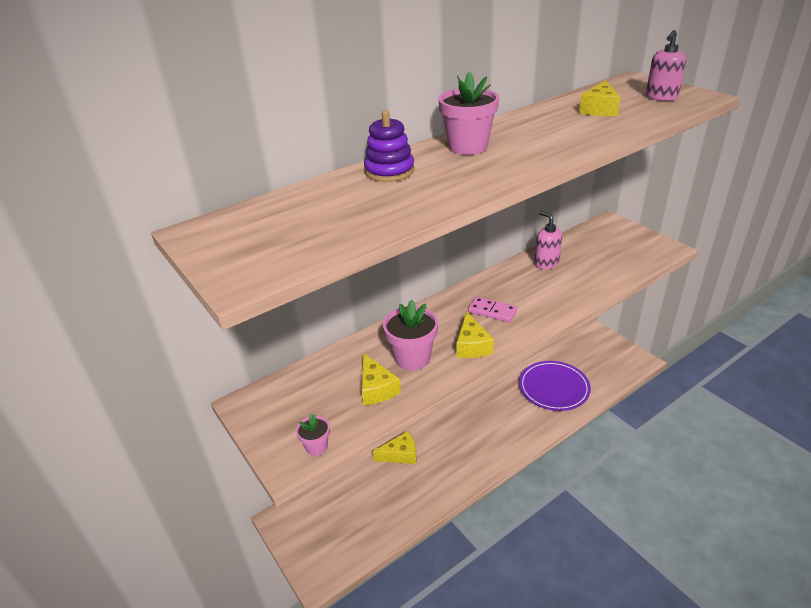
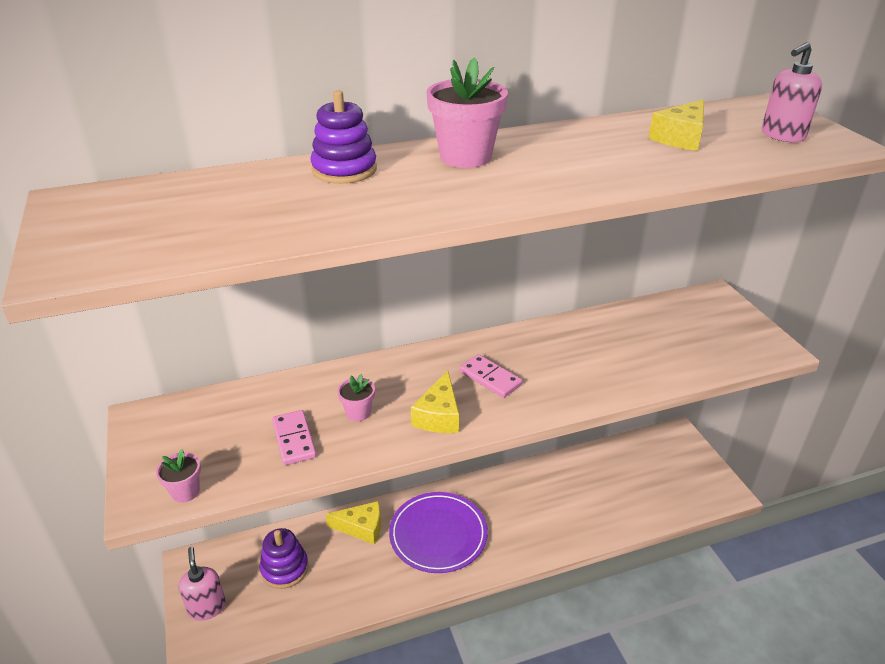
camera: 15 degrees right, 0 degrees up
(356, 500) = (284, 568): none -> purple stacking toy
(376, 388) = (294, 439): yellow cheese -> pink domino
(412, 358) = (358, 413): pink flower pot -> pink flower pot, size x0.53
(546, 263) = (597, 332): pink soap dispenser -> pink soap dispenser (207, 607)
(554, 388) = (591, 497): purple plate -> purple plate (438, 534)

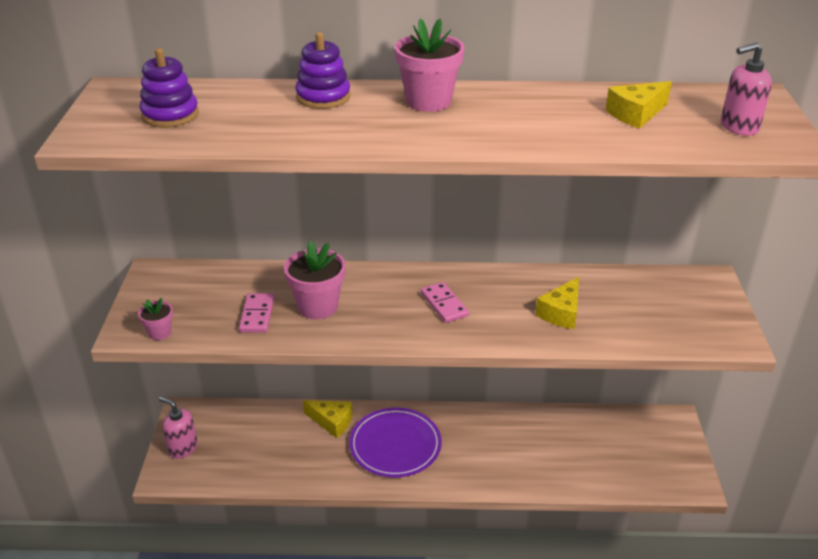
camera: 20 degrees right, 0 degrees up
(207, 607) = (183, 448): pink soap dispenser -> pink soap dispenser turned 60 degrees counterclockwise
(284, 568) = (255, 436): purple stacking toy -> purple stacking toy (170, 115)
(358, 413) = (318, 306): pink flower pot -> pink flower pot, size x1.87
(439, 415) = (382, 324): yellow cheese -> yellow cheese (561, 312)

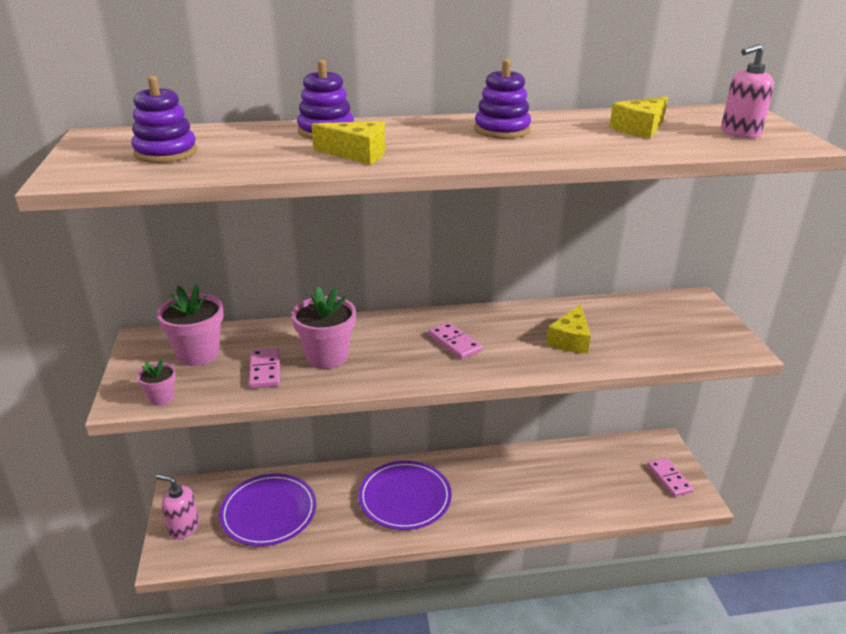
camera: 10 degrees left, 5 degrees down
(263, 443) = (269, 512): none -> purple plate
(332, 422) = (336, 483): yellow cheese -> yellow cheese (358, 154)
(428, 101) = (435, 129): pink flower pot -> pink flower pot (198, 354)
(494, 106) = (502, 130): none -> purple stacking toy
(671, 459) = (669, 479): none -> pink domino

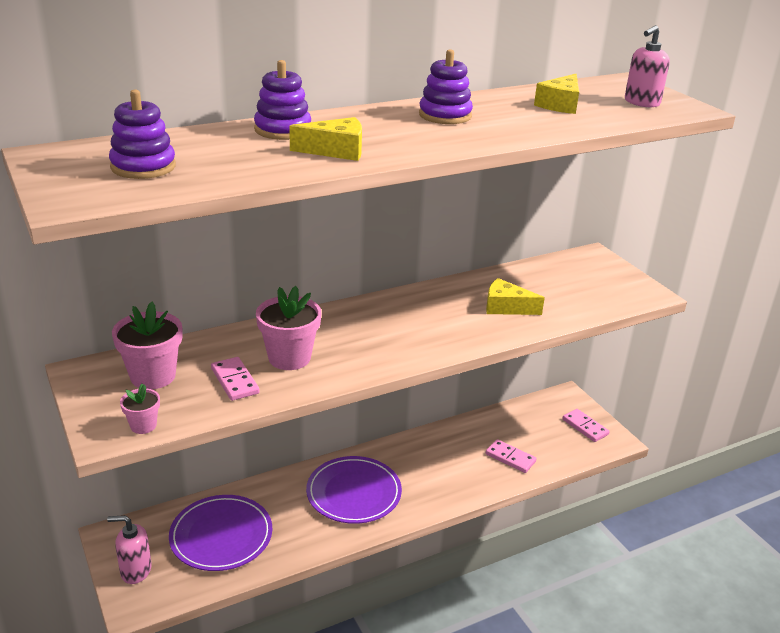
camera: 20 degrees left, 0 degrees up
(454, 343) = (404, 326): pink domino -> pink domino (510, 458)
(570, 340) = (506, 307): yellow cheese -> yellow cheese turned 105 degrees clockwise

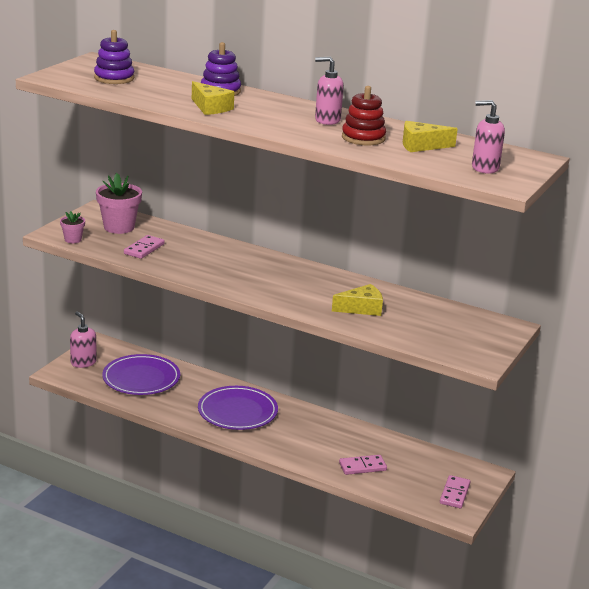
camera: 55 degrees right, 5 degrees down
(289, 358) = (189, 256): pink flower pot -> none
(445, 115) = (327, 120): purple stacking toy -> pink soap dispenser
(506, 307) = (362, 308): yellow cheese -> yellow cheese turned 90 degrees clockwise
(510, 458) = (362, 466): pink domino -> pink domino turned 75 degrees clockwise
(516, 118) = (363, 138): none -> red stacking toy

